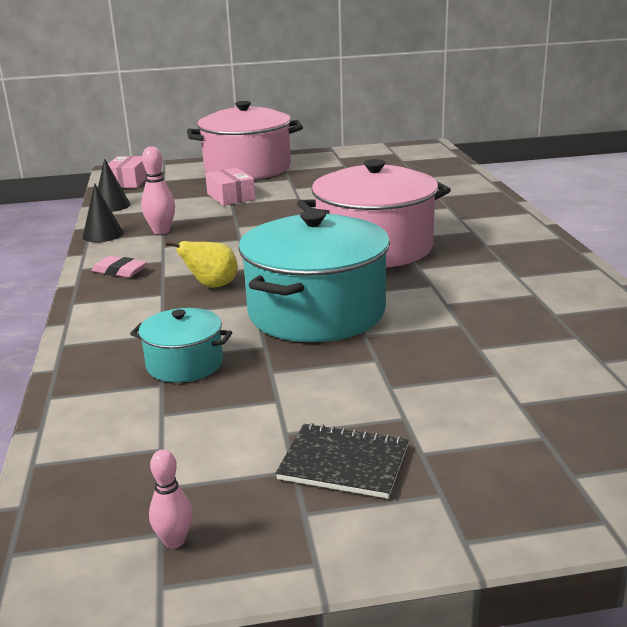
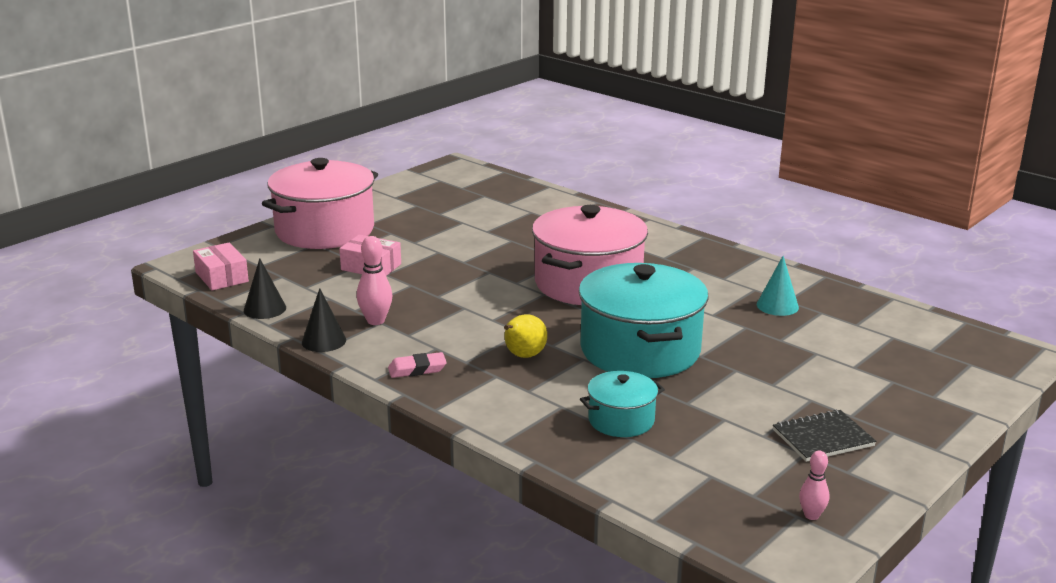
camera: 40 degrees left, 0 degrees up
(533, 316) = (777, 306): none -> turquoise cone

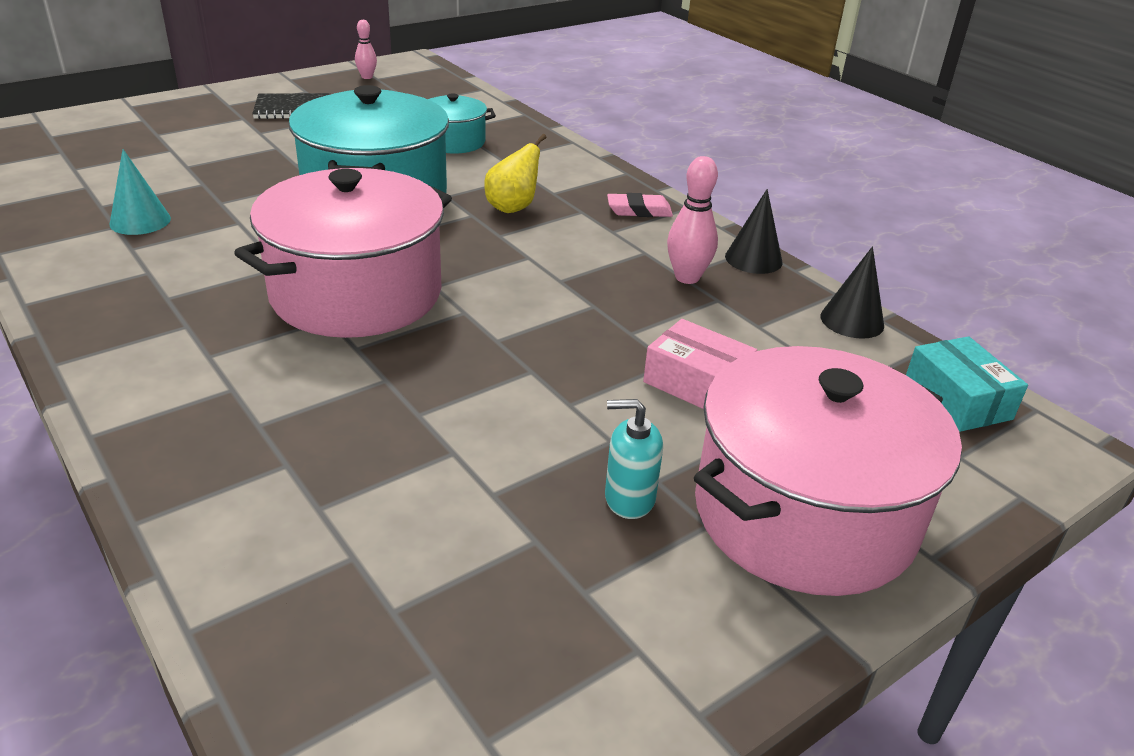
camera: 170 degrees left, 10 degrees up
(222, 277) = (957, 400): pink box -> turquoise box
(403, 227) = (629, 498): none -> turquoise soap dispenser

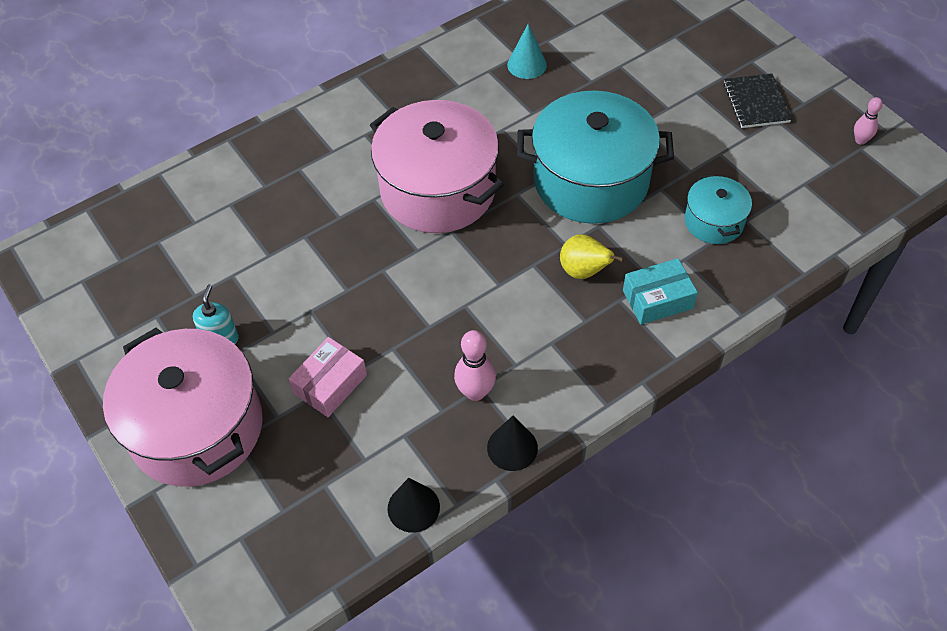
camera: 95 degrees right, 20 degrees up
(639, 210) = (594, 365): pink eraser -> none
(957, 400) = (303, 558): turquoise box -> turquoise box (657, 299)

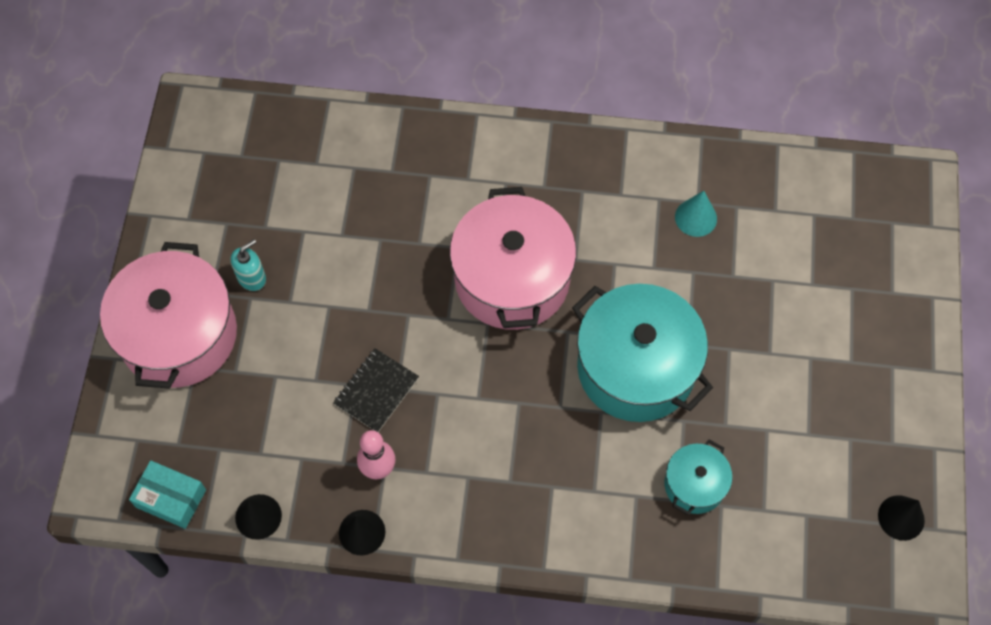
camera: 40 degrees right, 10 degrees up
(330, 384) = (289, 376): pink box -> none
(584, 271) = (550, 441): yellow pear -> none
(657, 299) = (580, 511): turquoise box -> turquoise box (171, 498)
(756, 102) = (850, 409): black notebook -> black notebook (376, 391)
(860, 140) = (901, 517): pink bowling pin -> black cone

